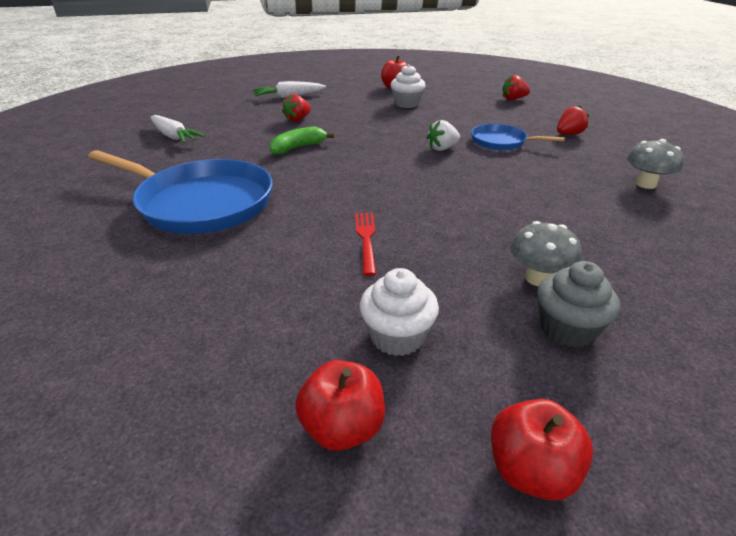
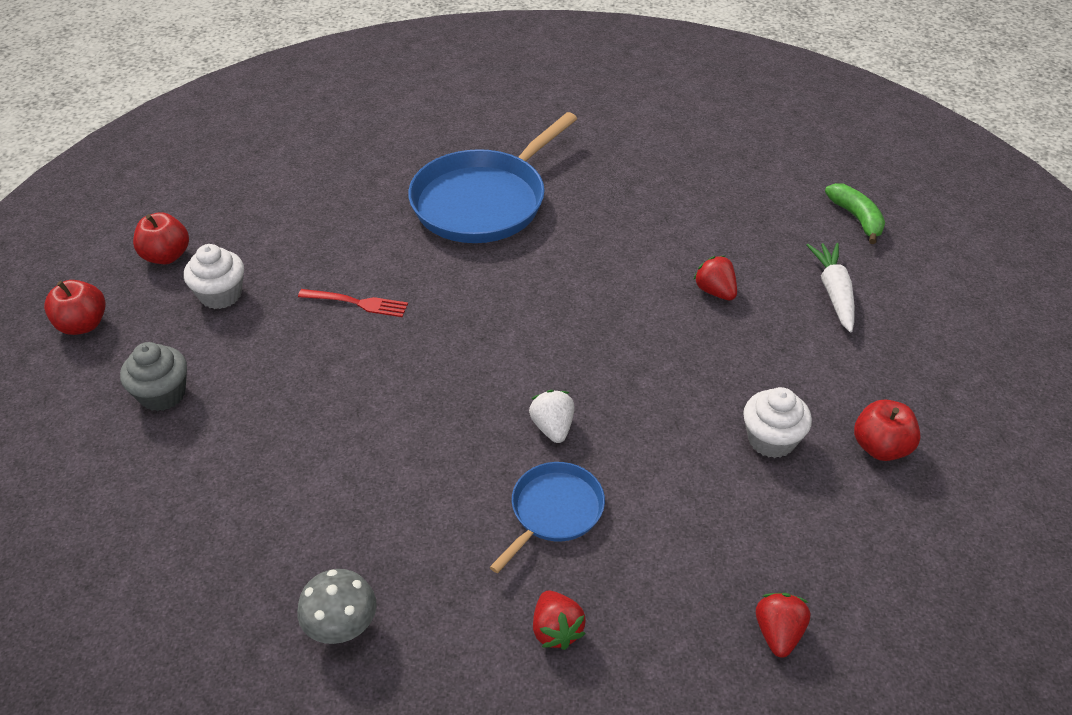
camera: 105 degrees right, 10 degrees up
(174, 137) = (674, 179): white carrot -> none
(298, 148) = (604, 281): green banana -> green banana (856, 218)
(538, 278) = (229, 404): grey mushroom -> none

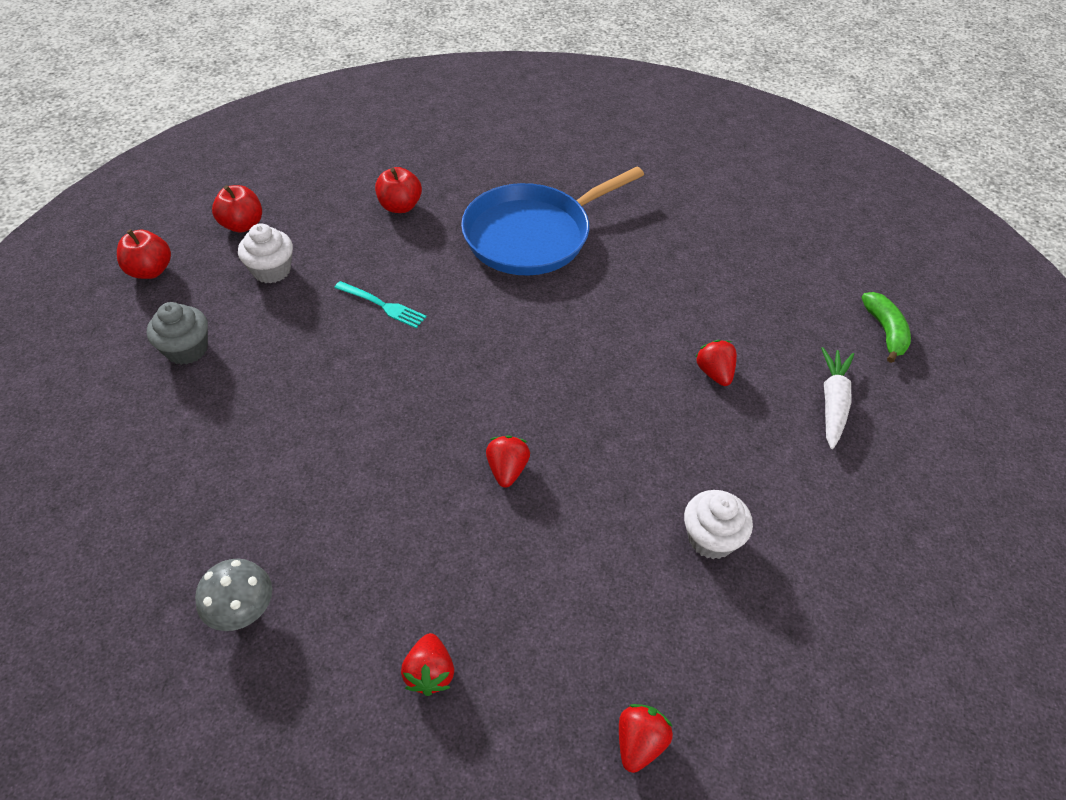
camera: 15 degrees right, 5 degrees up
(357, 303) = (382, 305): red fork -> turquoise fork
(552, 427) = (507, 470): white strawberry -> red strawberry
(554, 511) = (475, 553): blue pan -> none
(880, 447) = (819, 576): red apple -> red apple (400, 206)

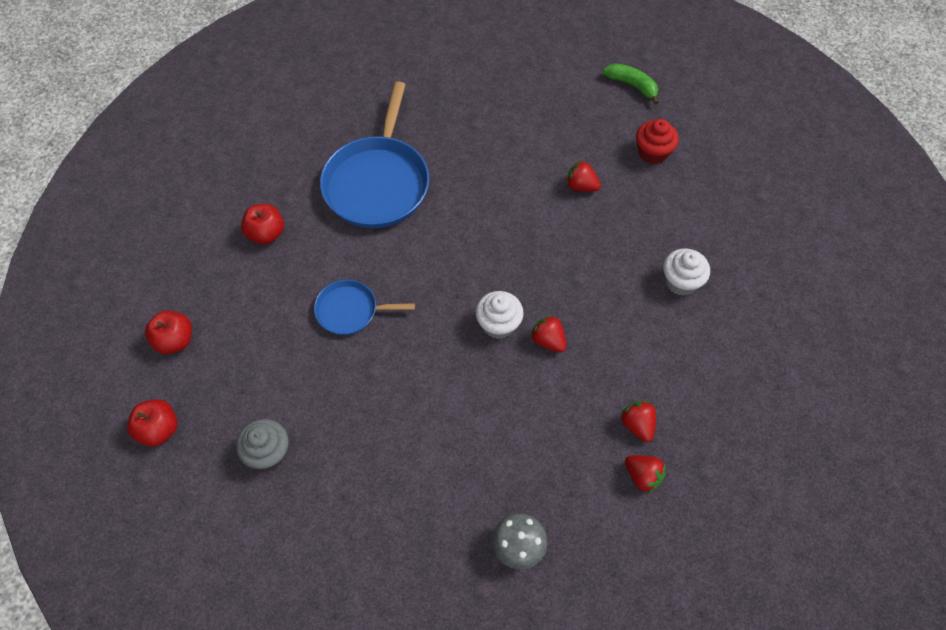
camera: 45 degrees left, 10 degrees up
(271, 270) = (245, 353): white cupcake -> white cupcake (498, 324)
(382, 305) = (350, 310): turquoise fork -> blue pan
(639, 742) = (760, 409): red strawberry -> red strawberry (637, 425)
(832, 402) = (653, 152): white carrot -> red cupcake

